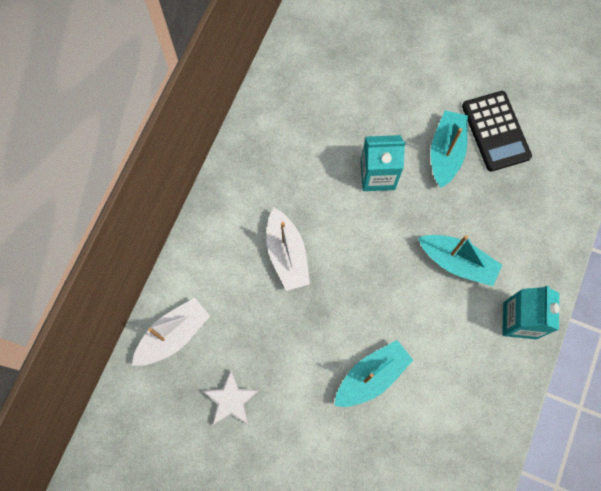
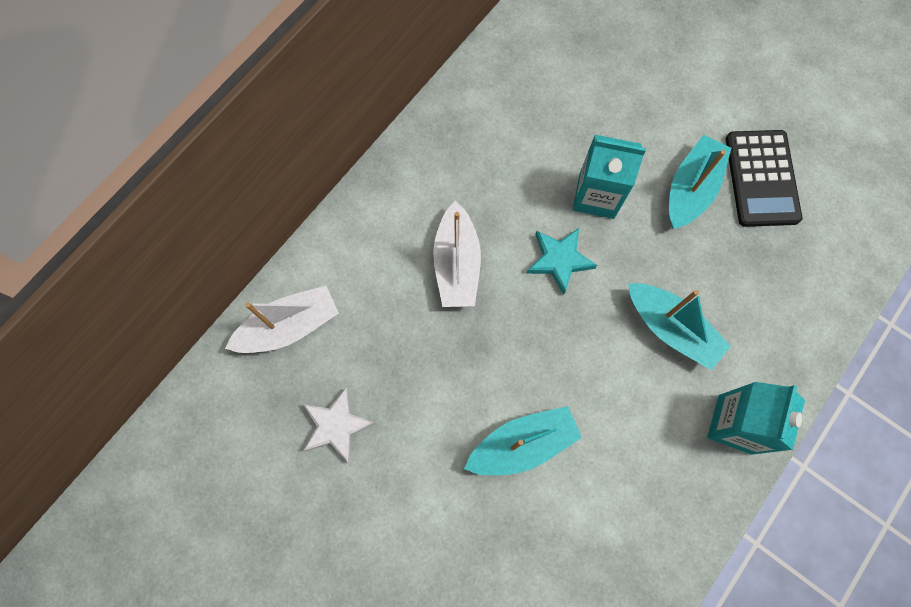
camera: 15 degrees right, 0 degrees up
(363, 232) = (559, 260): none -> turquoise star

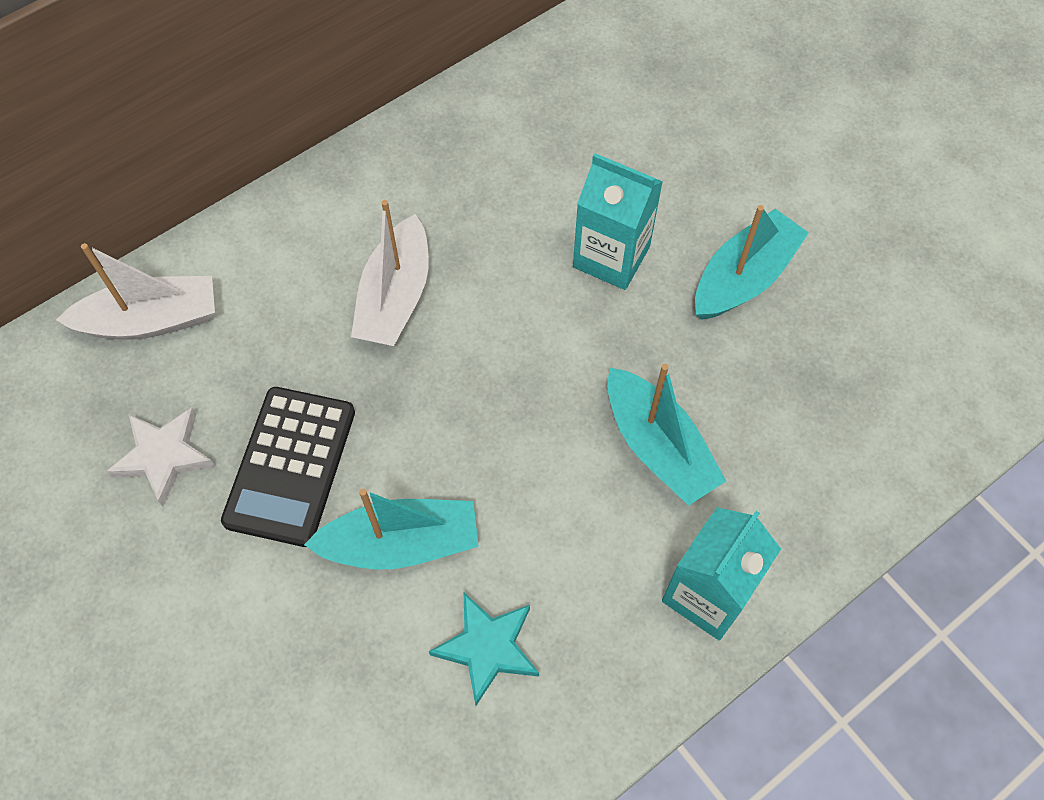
camera: 15 degrees right, 10 degrees down
(559, 260) = (533, 324): turquoise star -> turquoise star (487, 648)
(761, 178) = (847, 287): black calculator -> black calculator (290, 466)

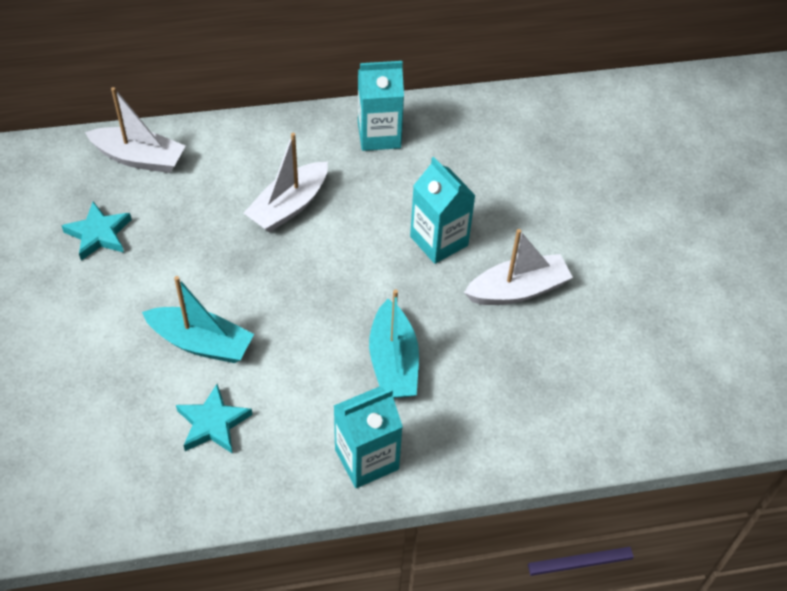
camera: 25 degrees right, 10 degrees down
(164, 456) = (99, 234): white star -> turquoise star
(290, 466) = (165, 271): black calculator -> none
(449, 147) = (379, 135): none -> turquoise carton
(743, 277) = (517, 290): turquoise boat -> white boat

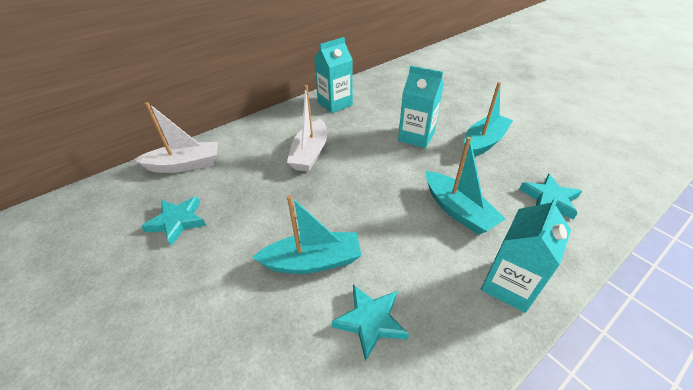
camera: 25 degrees left, 10 degrees down
(512, 400) = (549, 199): none -> turquoise star
(517, 290) = (483, 142): white boat -> turquoise boat

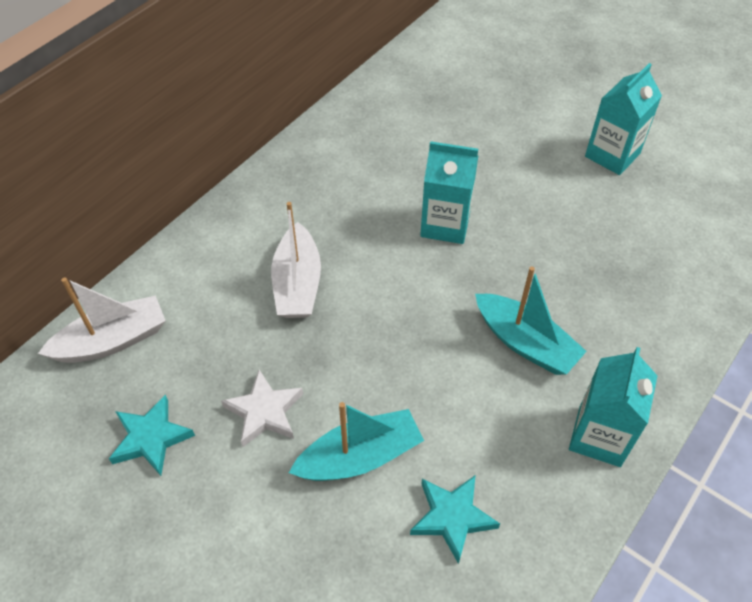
camera: 15 degrees left, 10 degrees up
(258, 220) = (264, 412): none -> white star
(335, 104) = (304, 177): turquoise carton -> turquoise carton (612, 155)
(483, 142) = (542, 219): turquoise boat -> none
(549, 199) = (636, 302): turquoise star -> none

